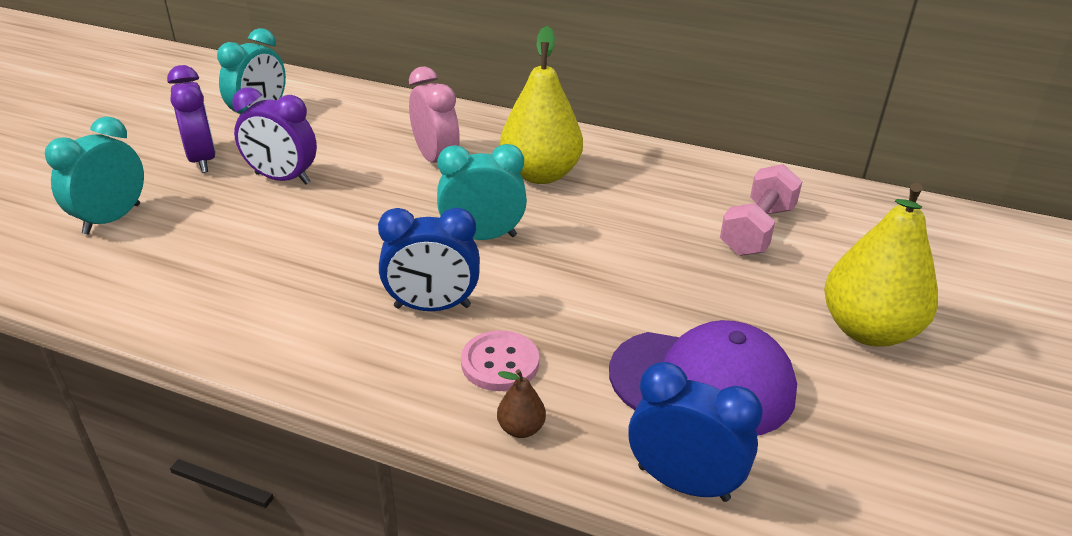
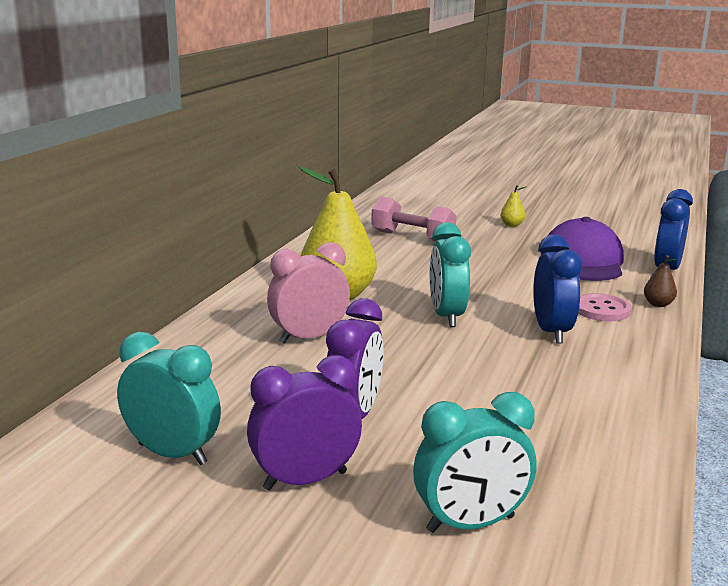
camera: 90 degrees left, 15 degrees down
(112, 219) = (471, 524): turquoise clock -> turquoise clock turned 45 degrees counterclockwise
(868, 330) = (512, 225): yellow pear -> yellow pear, size x0.41

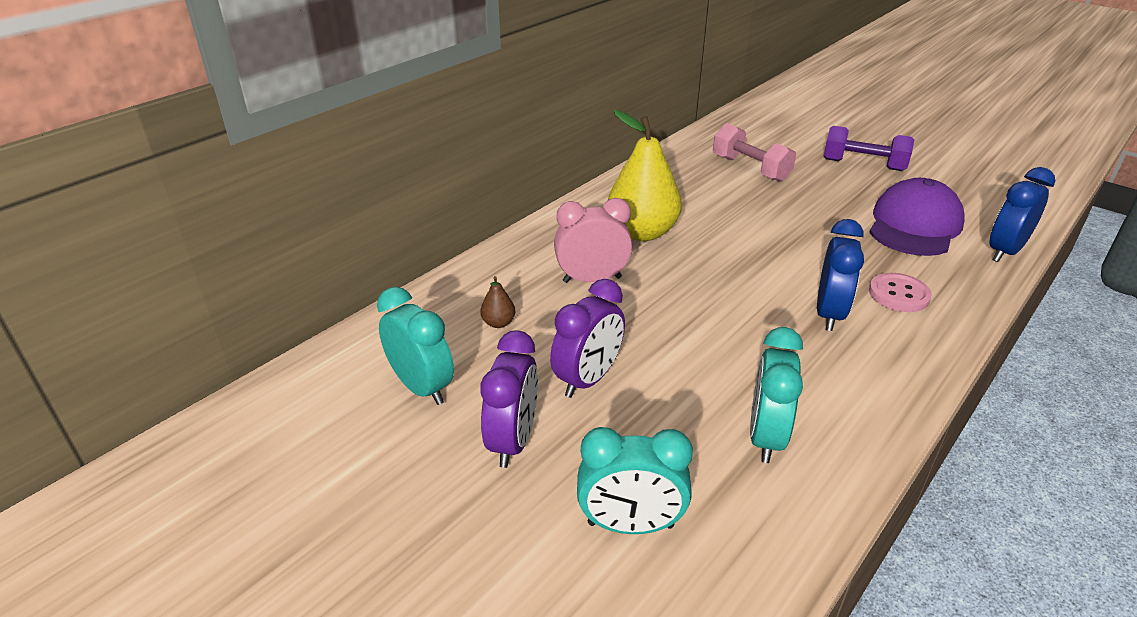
camera: 20 degrees right, 15 degrees up
(305, 480) = (513, 441): purple clock -> purple clock turned 105 degrees clockwise
(446, 316) = (733, 276): turquoise clock -> turquoise clock (765, 437)
(512, 225) = (863, 165): yellow pear -> purple dumbbell
(658, 304) = (967, 297): brown pear -> brown pear (498, 323)

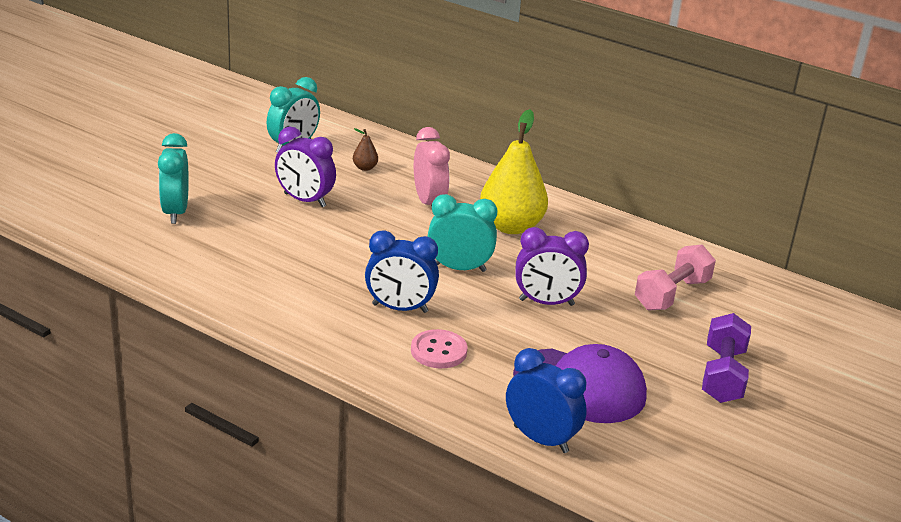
camera: 80 degrees right, 5 degrees down
(513, 441) = (245, 176): purple clock -> purple clock (546, 302)
(765, 437) = (248, 263): turquoise clock -> turquoise clock (459, 268)

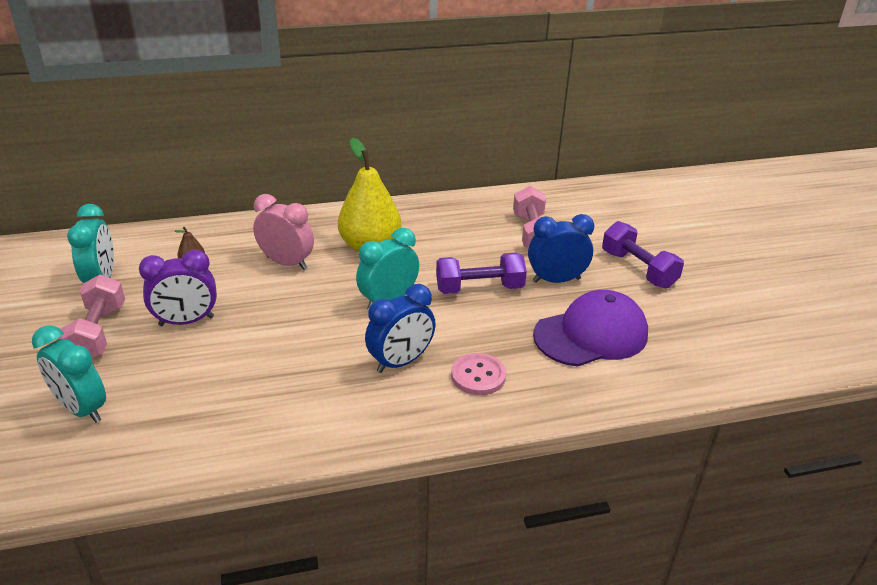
camera: 45 degrees left, 5 degrees up
(244, 177) = (98, 333): none -> pink dumbbell
(541, 439) = (634, 391): blue clock -> blue clock (556, 280)
(546, 302) = (479, 288): purple clock -> purple dumbbell

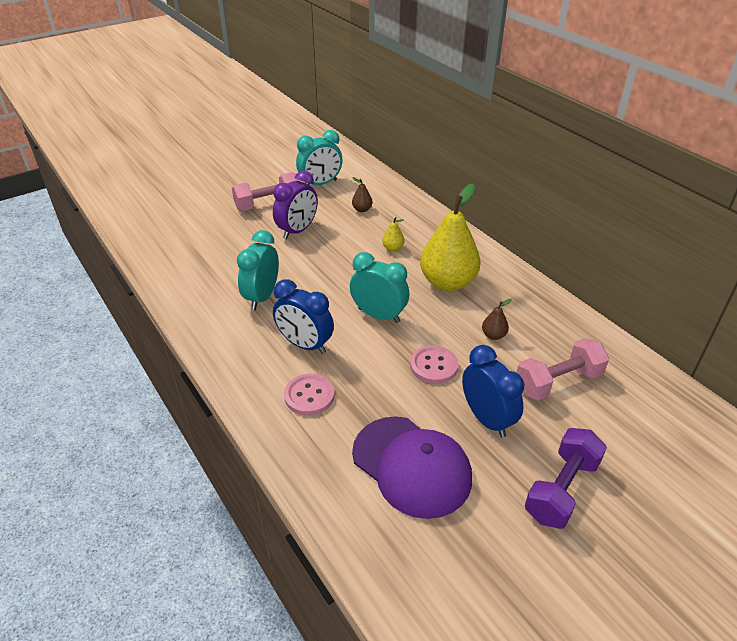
camera: 70 degrees right, 5 degrees up
(82, 409) = (199, 226): turquoise clock -> turquoise clock (262, 297)
(186, 321) = (297, 231): purple clock -> purple clock turned 105 degrees counterclockwise
(287, 263) = (393, 248): pink clock -> yellow pear
(460, 245) = (493, 335): none -> brown pear
(479, 288) = (433, 366): purple dumbbell -> pink button

